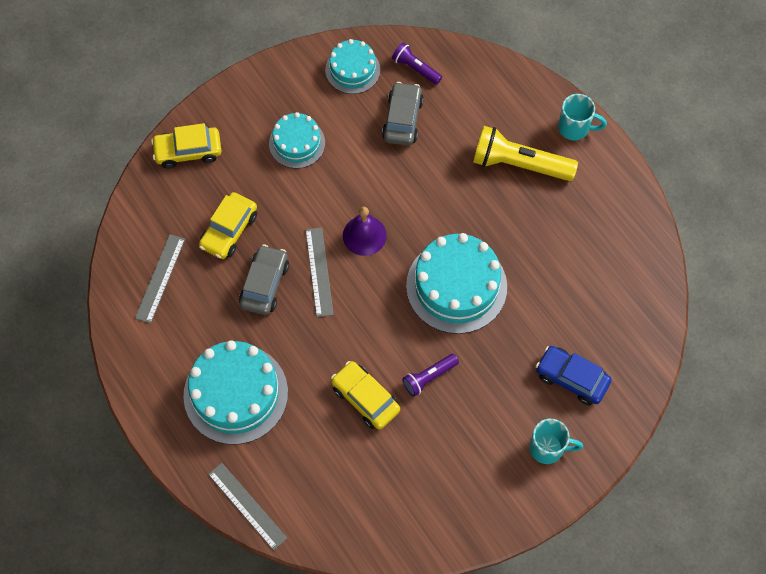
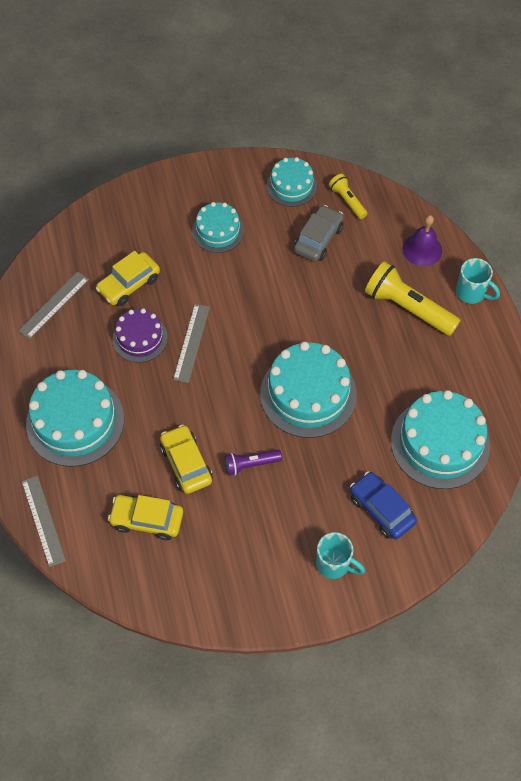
camera: 20 degrees right, 5 degrees down
(188, 151) = (123, 210): yellow car -> yellow car (147, 520)
(264, 284) = (140, 338): grey car -> purple cake
(364, 235) = (244, 325): purple bell -> purple bell (422, 249)
(415, 68) = (347, 201): purple flashlight -> yellow flashlight
(602, 293) = (440, 443): none -> turquoise cake

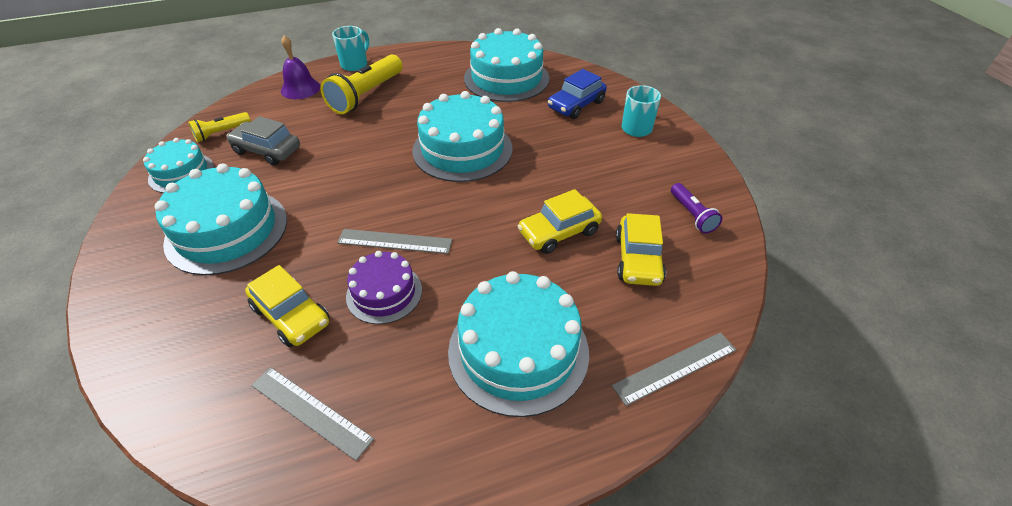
camera: 95 degrees left, 15 degrees down
(218, 231) = (227, 231): turquoise cake -> turquoise cake, size x1.71
(250, 464) = (549, 183): purple flashlight -> purple flashlight (692, 215)

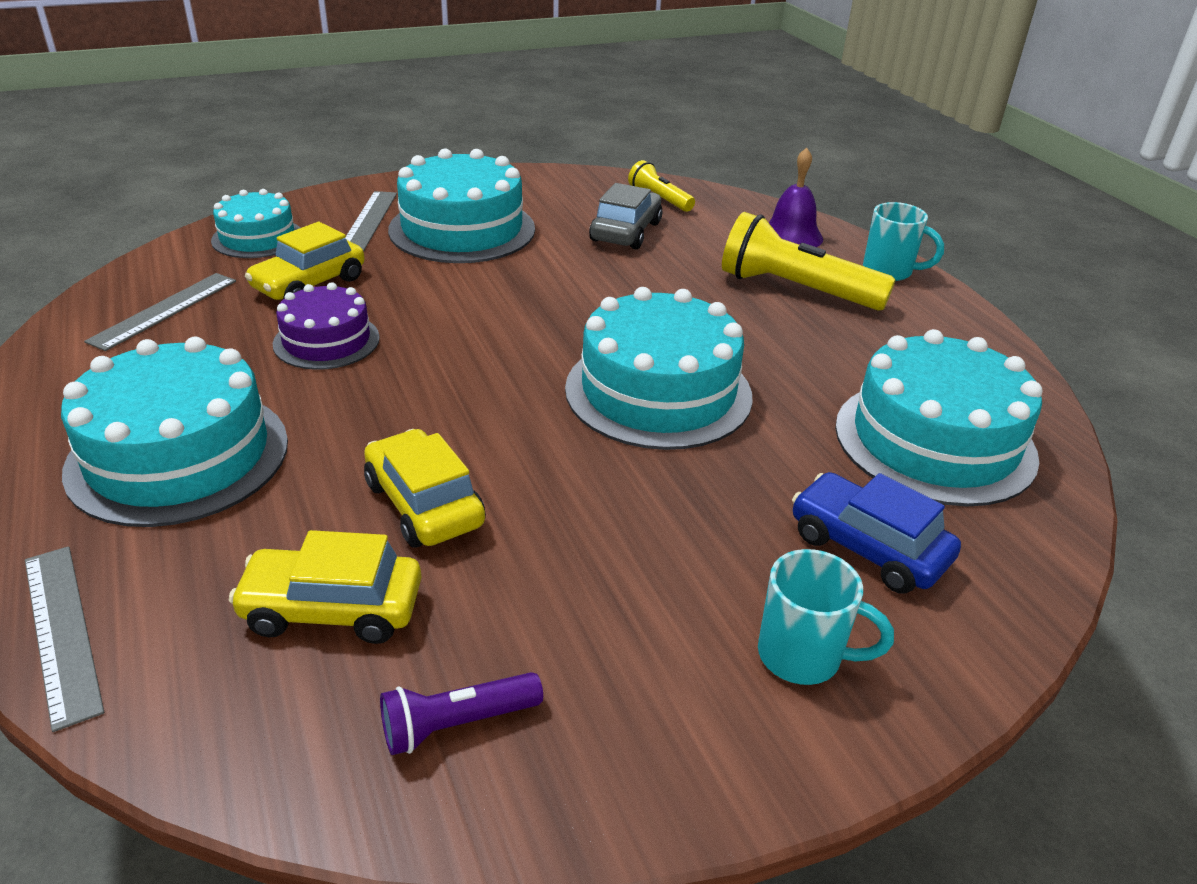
camera: 85 degrees right, 10 degrees down
(181, 173) = (571, 189): turquoise cake -> turquoise cake (257, 238)
(395, 241) = (425, 341): grey ruler -> grey ruler (369, 221)

